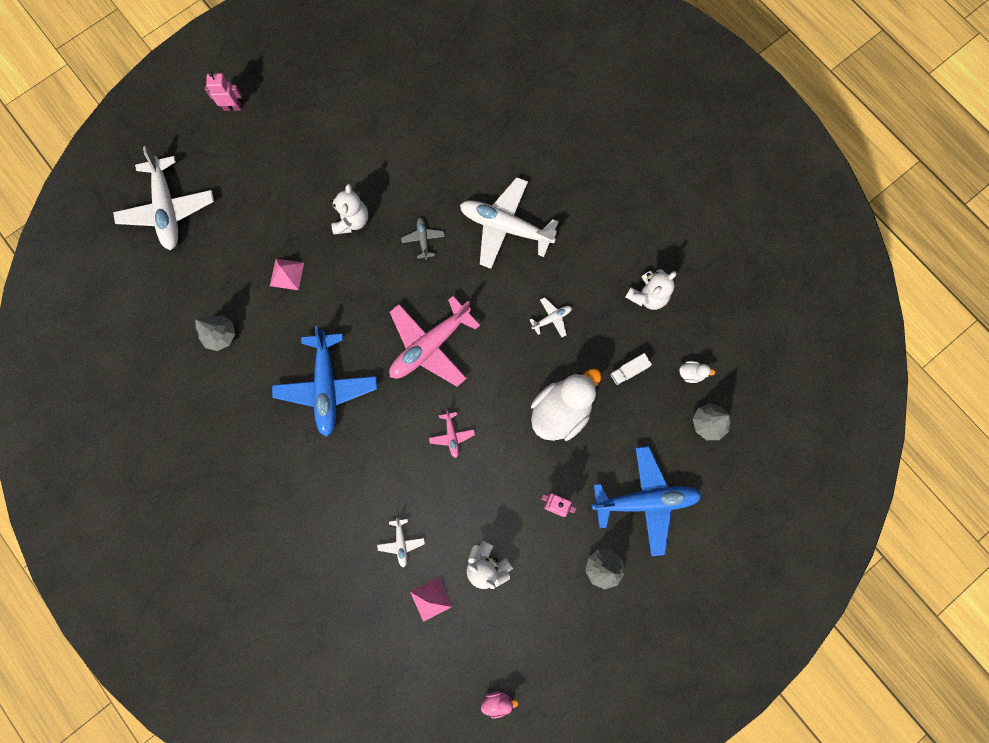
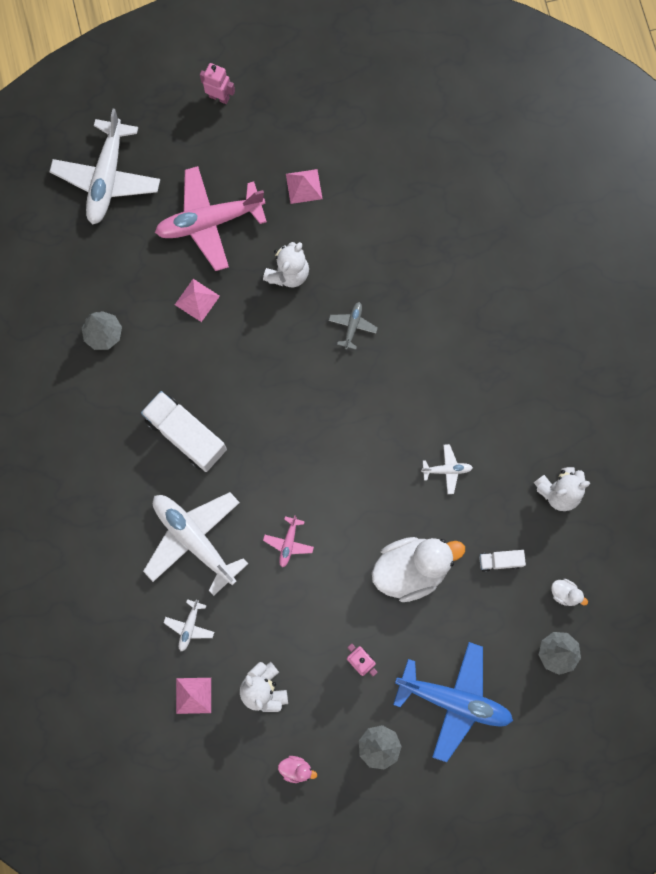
camera: 25 degrees right, 0 degrees up
(327, 387) = (186, 435): blue plane -> white truck
(333, 147) = (304, 186): none -> pink pyramid
(430, 346) = (308, 441): pink plane -> pink plane (209, 221)
(497, 701) = (213, 825): pink duck -> pink duck (296, 769)
(505, 227) = (444, 351): white plane -> white plane (194, 539)

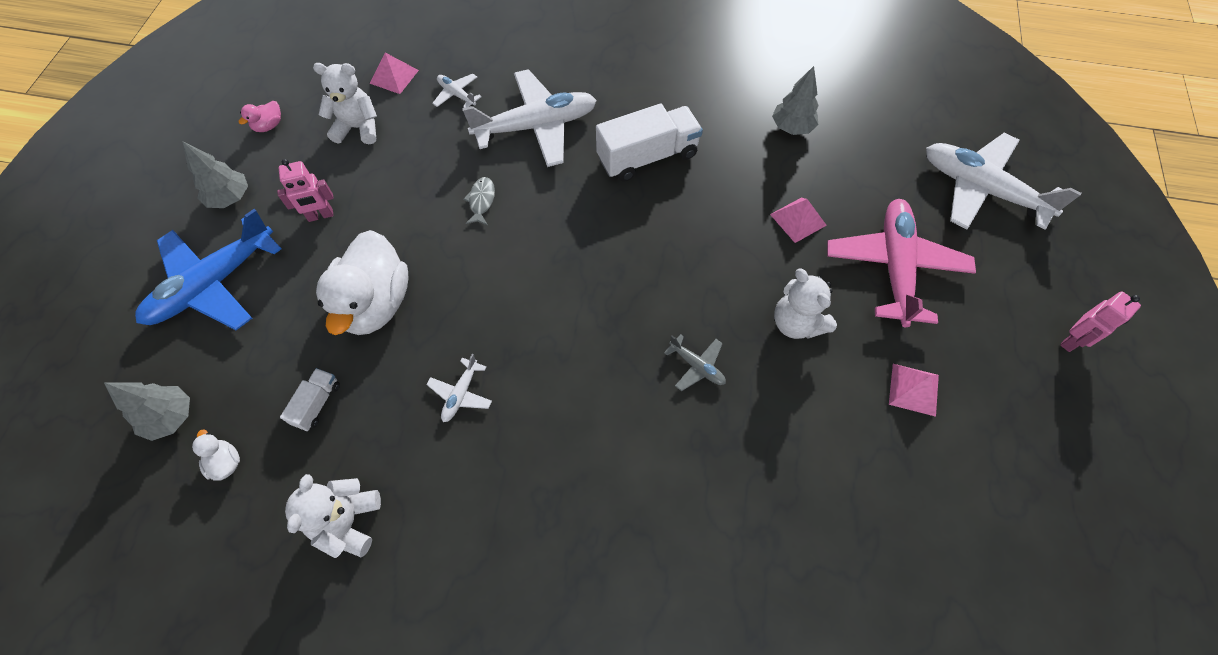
camera: 115 degrees right, 15 degrees down
(288, 543) = (481, 201): pink plane -> grey fish
(565, 593) = (226, 462): white duck -> white duck turned 90 degrees clockwise

